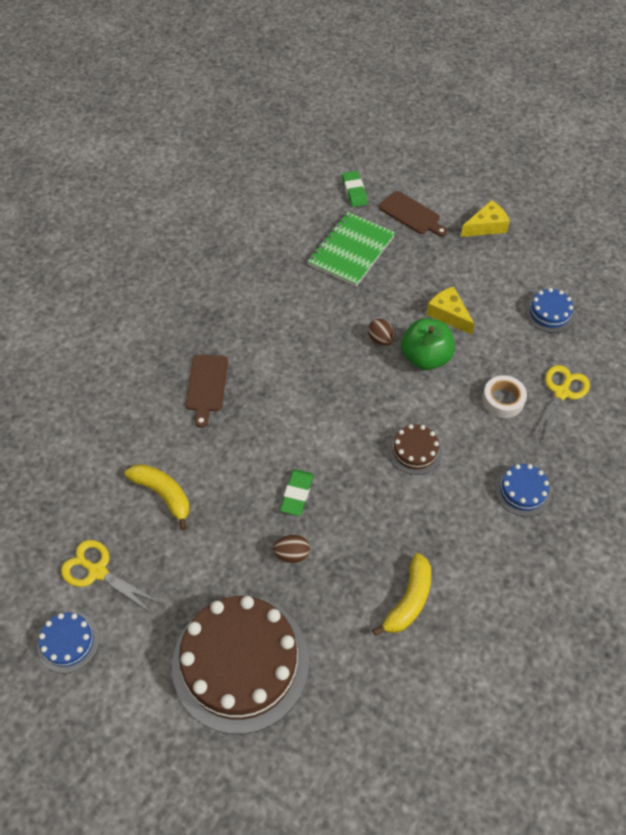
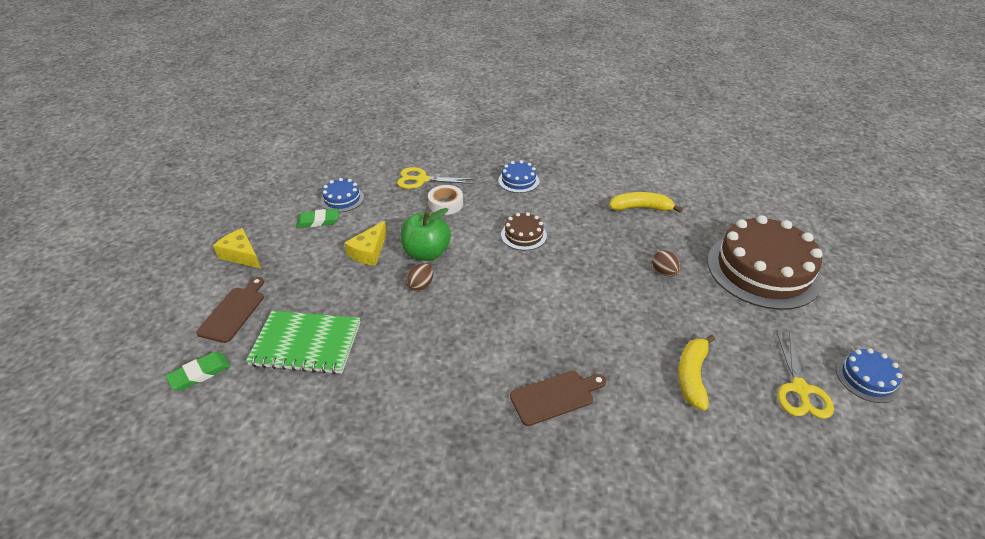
camera: 115 degrees left, 15 degrees down
(297, 494) = (614, 287): green eraser -> green eraser (318, 221)

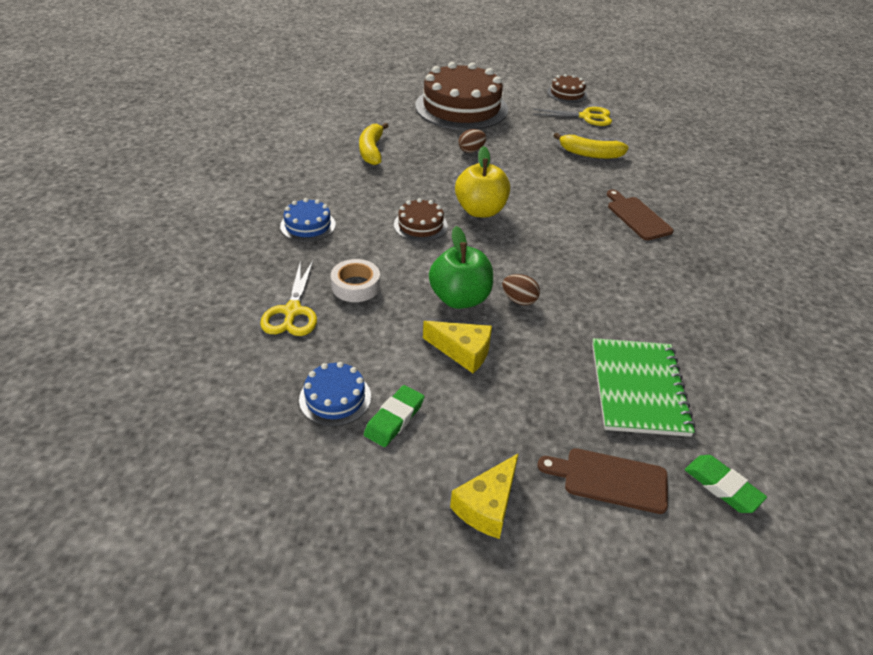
camera: 95 degrees left, 0 degrees up
(318, 221) = (394, 419): green eraser -> green eraser turned 45 degrees clockwise
(550, 272) = (480, 210): none -> yellow apple
(867, 378) = (567, 93): blue cake -> brown cake

